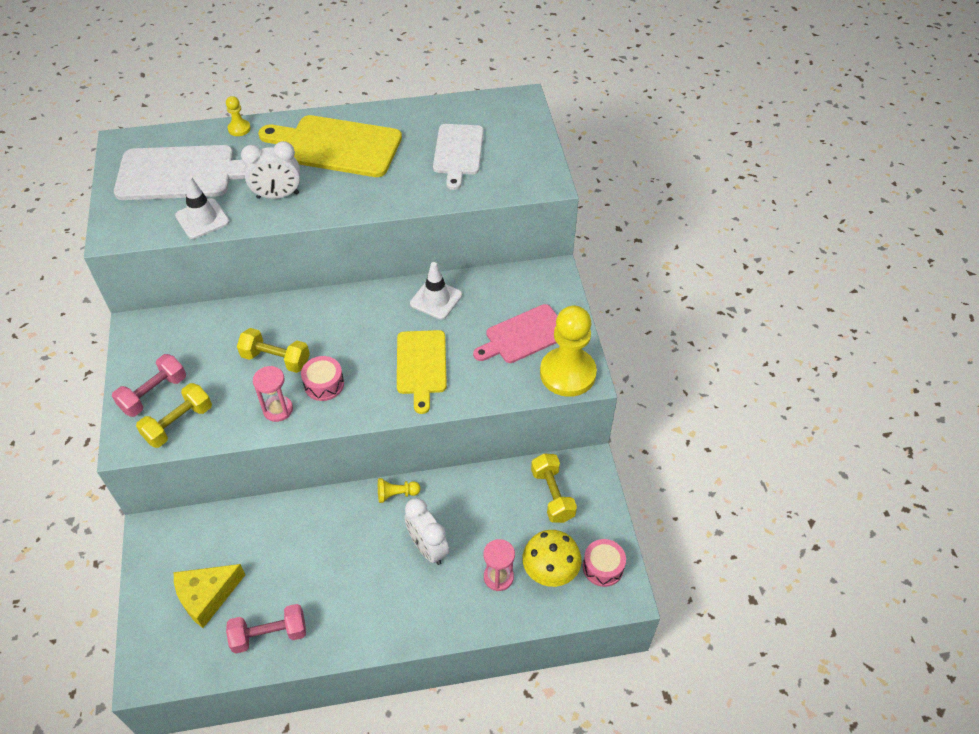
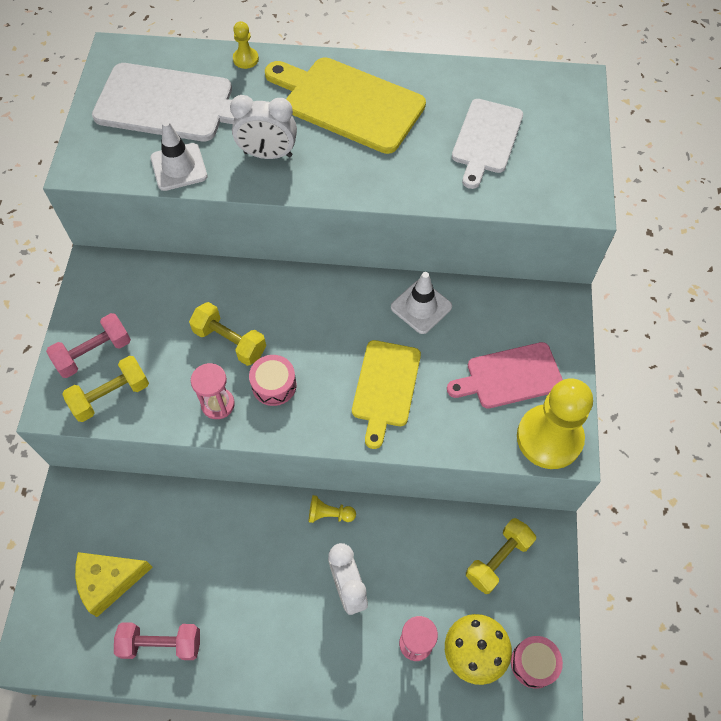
camera: 15 degrees right, 10 degrees up
(552, 495) = (498, 559): yellow dumbbell -> yellow dumbbell turned 45 degrees clockwise

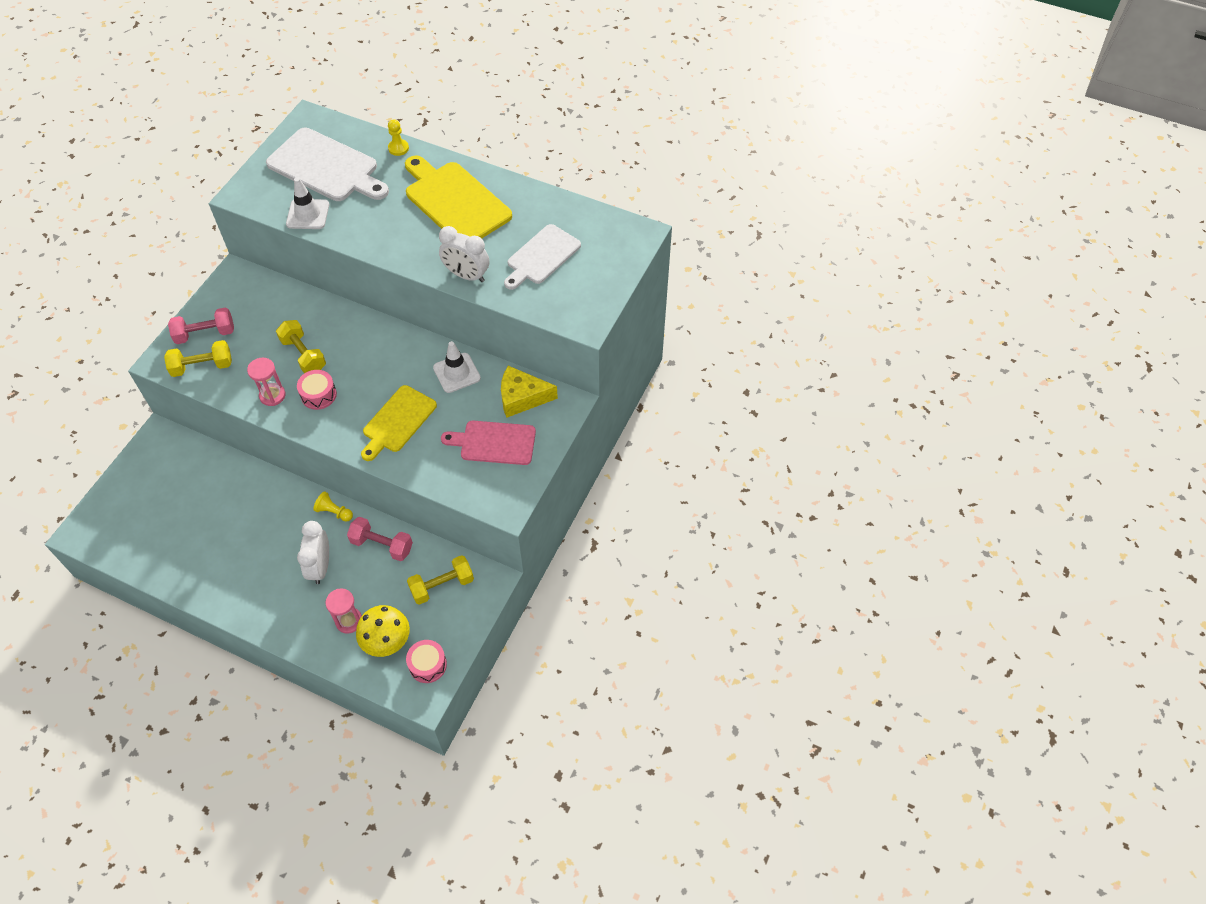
camera: 20 degrees right, 5 degrees down
(109, 581) = (155, 505): yellow cheese -> yellow cheese (522, 398)
(161, 644) = (171, 558): pink dumbbell -> pink dumbbell (382, 545)
(268, 154) = (375, 223): white clock -> white clock (467, 275)
(549, 438) = (498, 494): yellow pawn -> none

